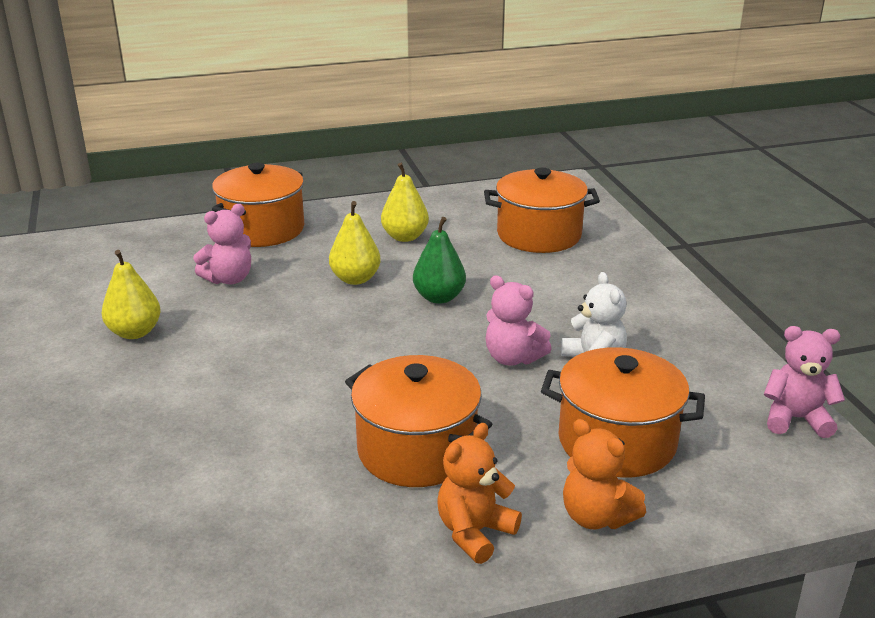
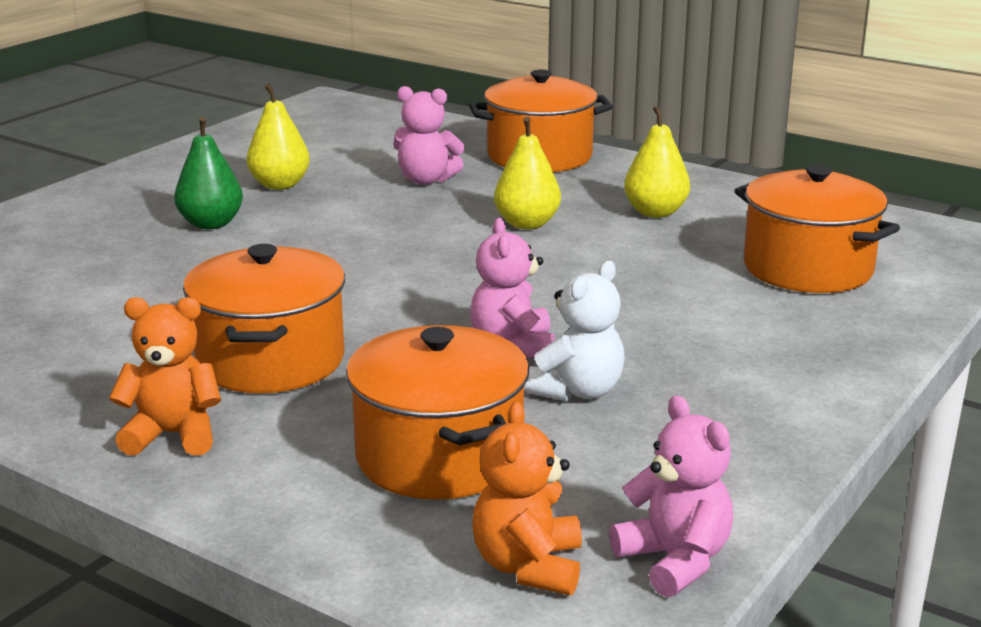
camera: 50 degrees right, 5 degrees down
(439, 297) = (566, 270): green pear -> green pear (211, 224)
(596, 517) = (280, 490): orange teddy bear -> orange teddy bear (528, 566)

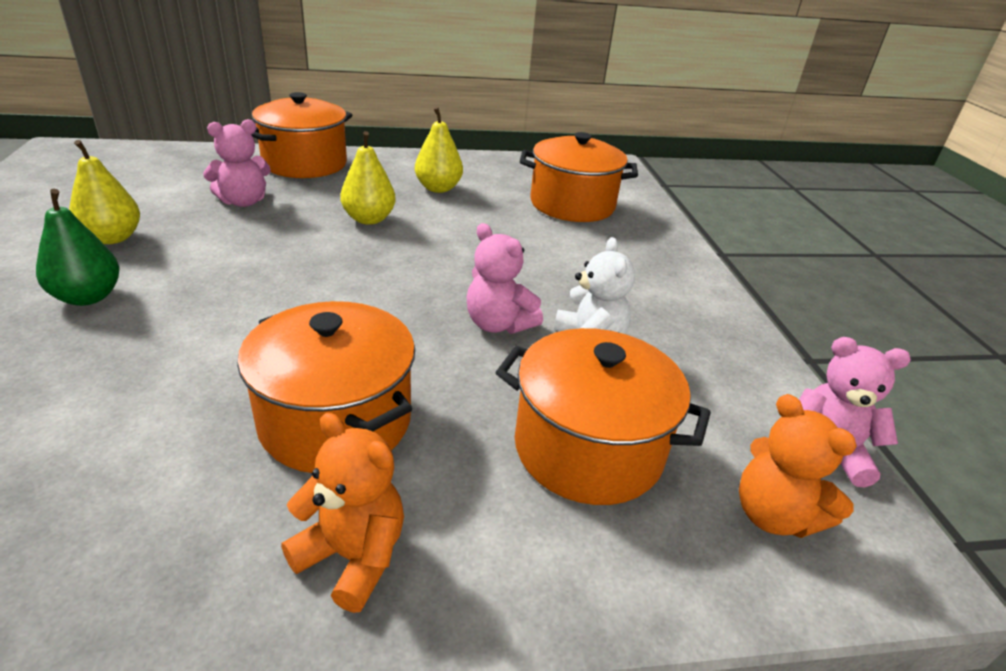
camera: 45 degrees left, 10 degrees up
(173, 435) = (352, 556): orange teddy bear -> orange teddy bear turned 75 degrees clockwise

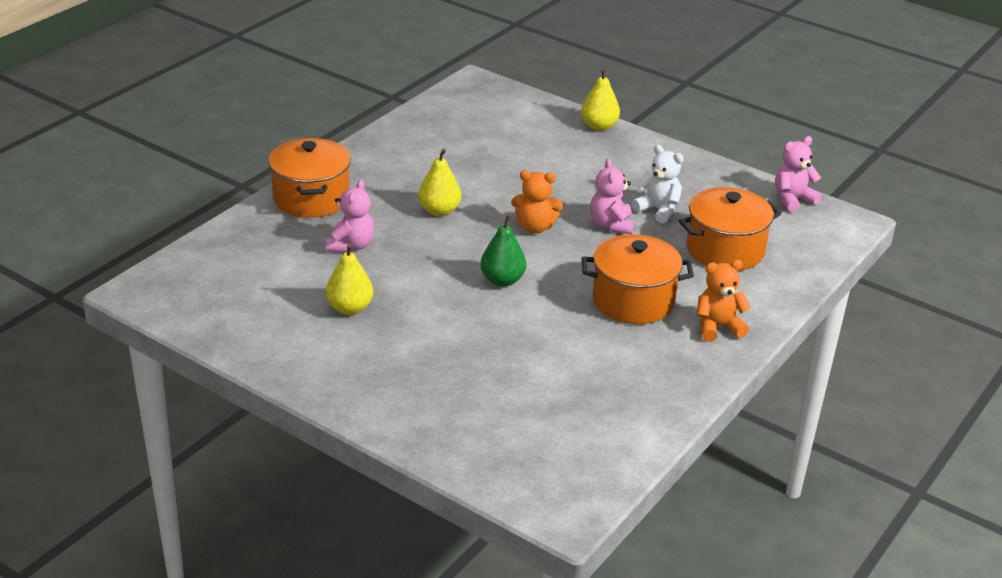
camera: 45 degrees left, 0 degrees up
(88, 297) = (425, 335): green pear -> green pear (502, 280)
(438, 188) = (425, 166): yellow pear -> yellow pear (599, 126)
(498, 324) = (611, 225): pink teddy bear -> pink teddy bear turned 90 degrees clockwise
(572, 204) = (513, 131): orange pot -> none
(773, 515) = (804, 232): orange teddy bear -> orange teddy bear (535, 227)

